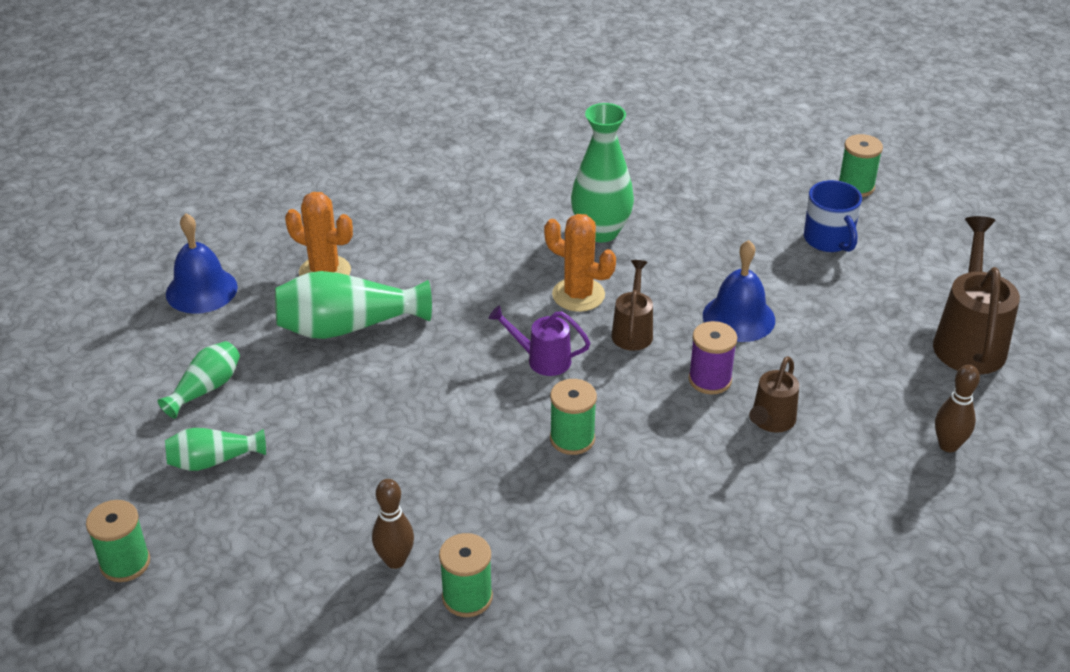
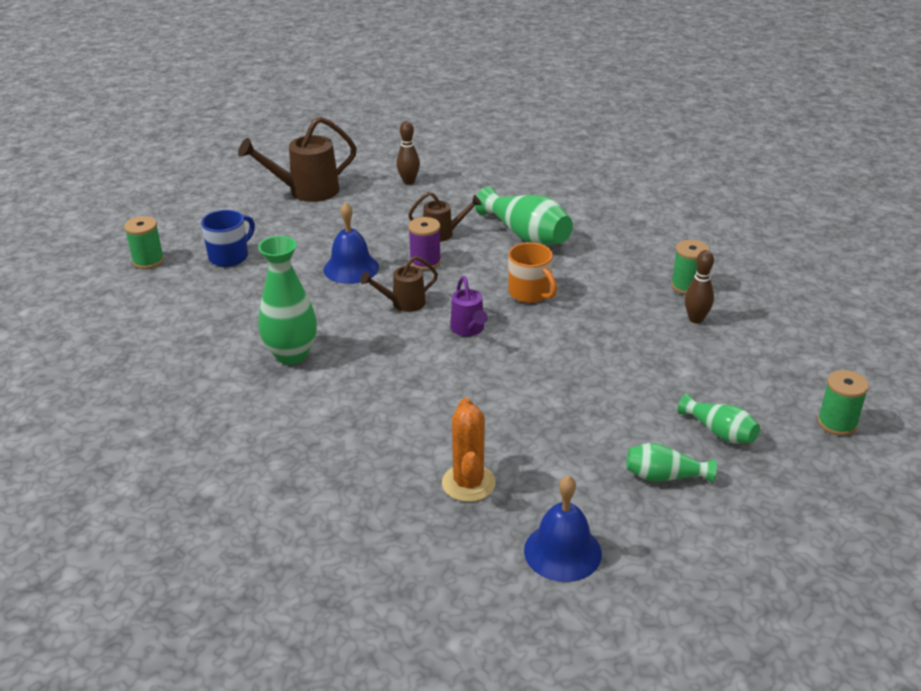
camera: 120 degrees left, 5 degrees down
(348, 327) = (523, 435): green vase -> green vase (526, 235)
(572, 439) = (530, 293): green spool -> orange mug
(578, 295) = (382, 338): orange cactus -> none

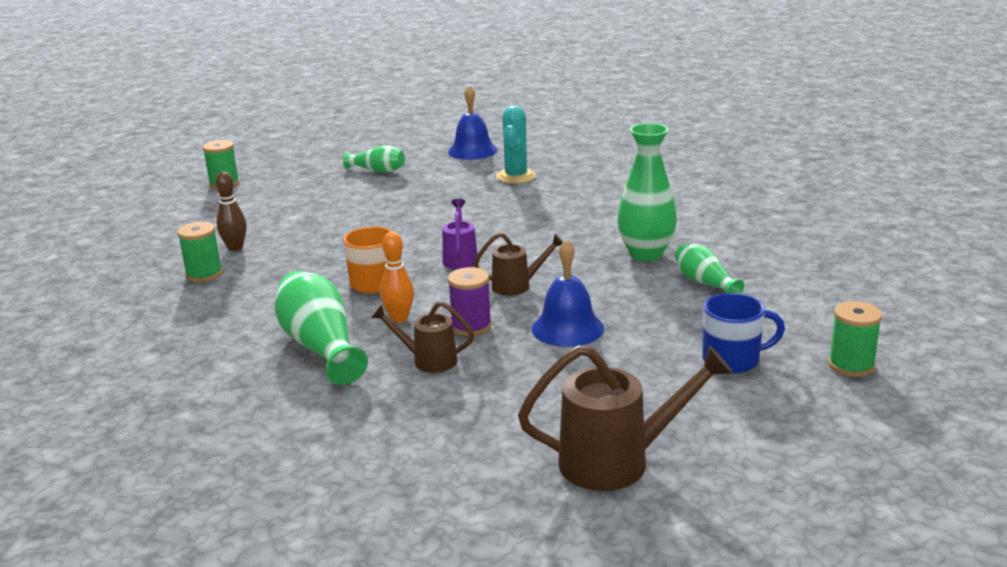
camera: 165 degrees left, 10 degrees down
(230, 256) = (733, 360): blue mug -> blue mug turned 150 degrees counterclockwise
(408, 181) = (433, 460): brown bowling pin -> none
(468, 483) = (516, 176): orange cactus -> turquoise cactus
(484, 263) = (399, 318): none -> orange bowling pin
(719, 432) = (313, 185): green vase -> green vase (704, 283)

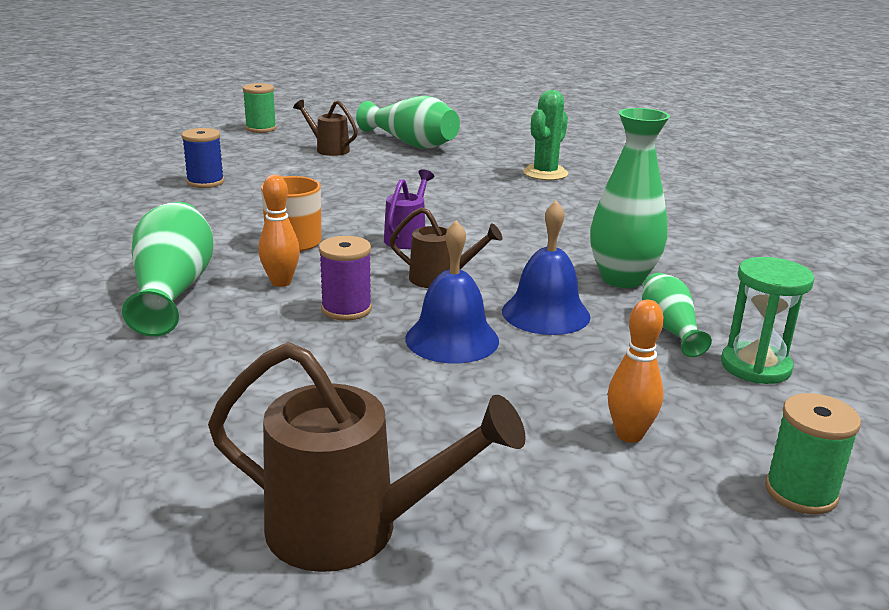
camera: 20 degrees right, 0 degrees up
(204, 274) = (151, 199): green spool -> none
(235, 248) = (205, 182): brown bowling pin -> blue spool
(378, 171) = (411, 143): green vase -> green vase, size x1.74
(428, 360) = (262, 334): brown watering can -> brown watering can (328, 149)
(472, 151) = (523, 143): blue bell -> blue bell (546, 313)
(516, 176) = (545, 173): turquoise cactus -> green cactus
(733, 360) = (629, 435): blue mug -> orange bowling pin
(776, 295) = (755, 366): none -> green hourglass

